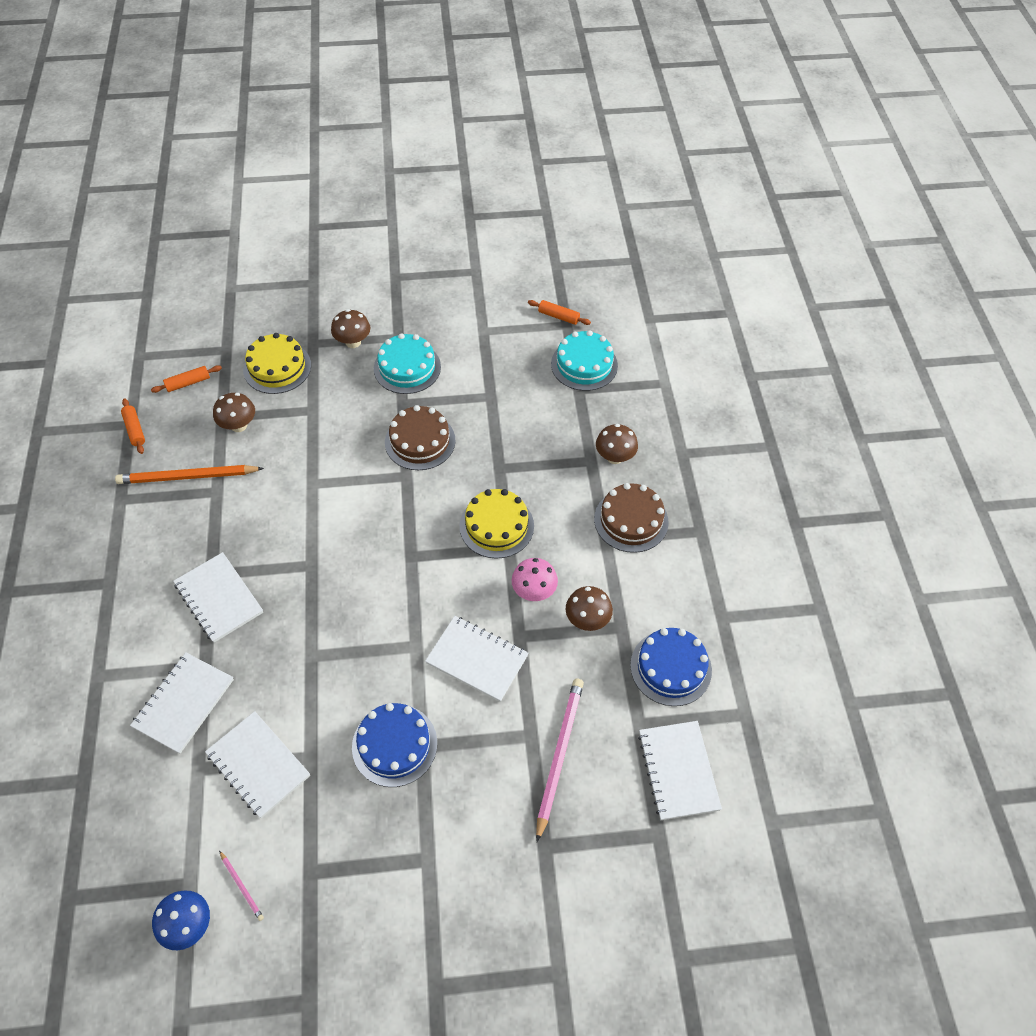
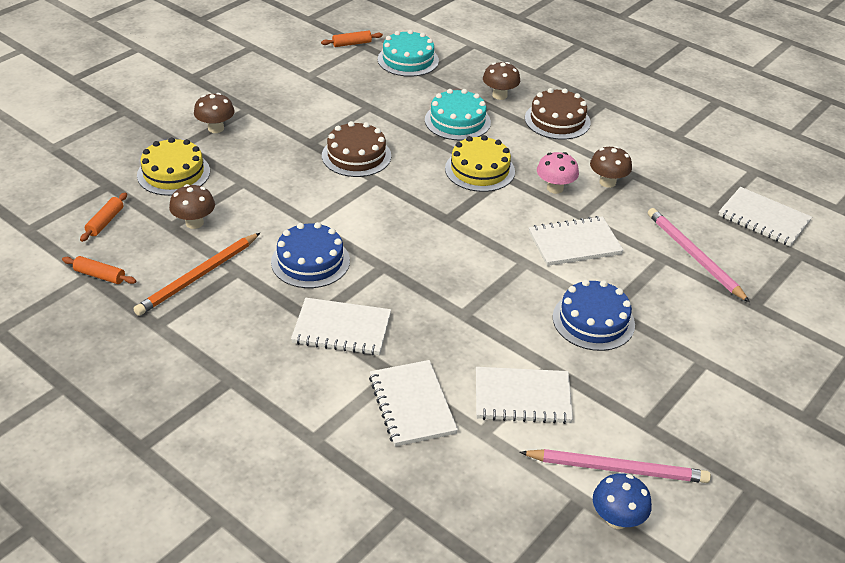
camera: 45 degrees left, 15 degrees down
(242, 886) = (617, 469): pink pencil -> pink pencil, size x2.19
(407, 367) = (282, 122): turquoise cake -> turquoise cake (457, 121)
(671, 667) = (687, 175): blue cake -> blue cake (310, 261)

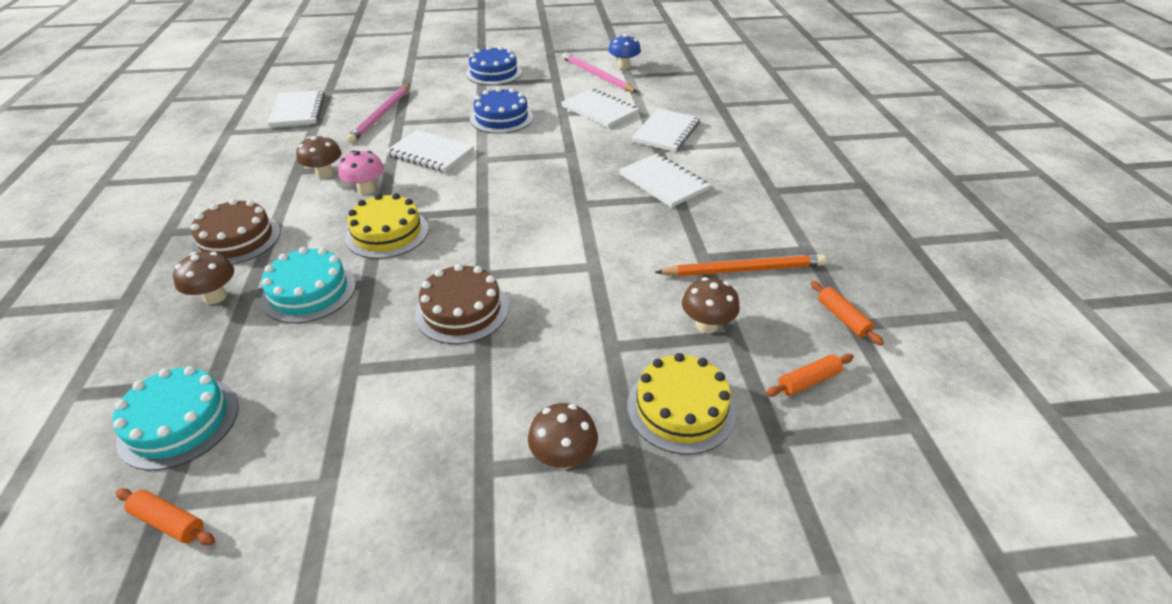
camera: 135 degrees left, 0 degrees up
(310, 261) = (633, 234): blue cake -> blue cake (494, 73)

